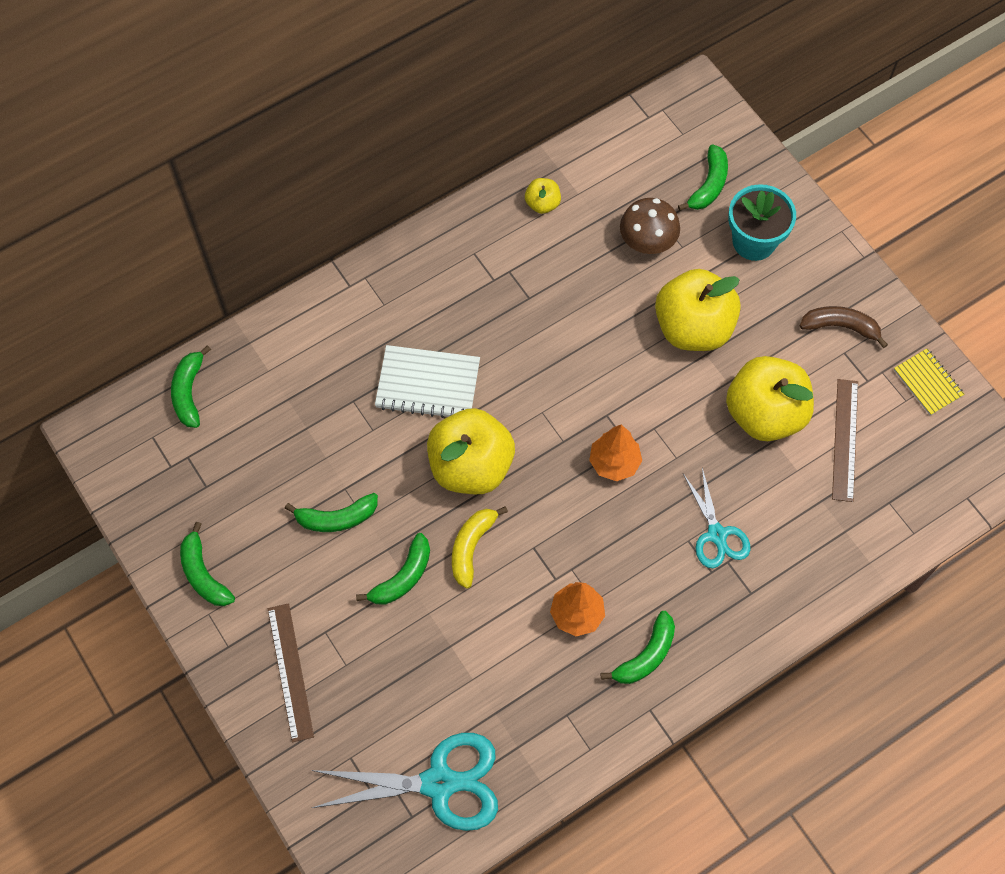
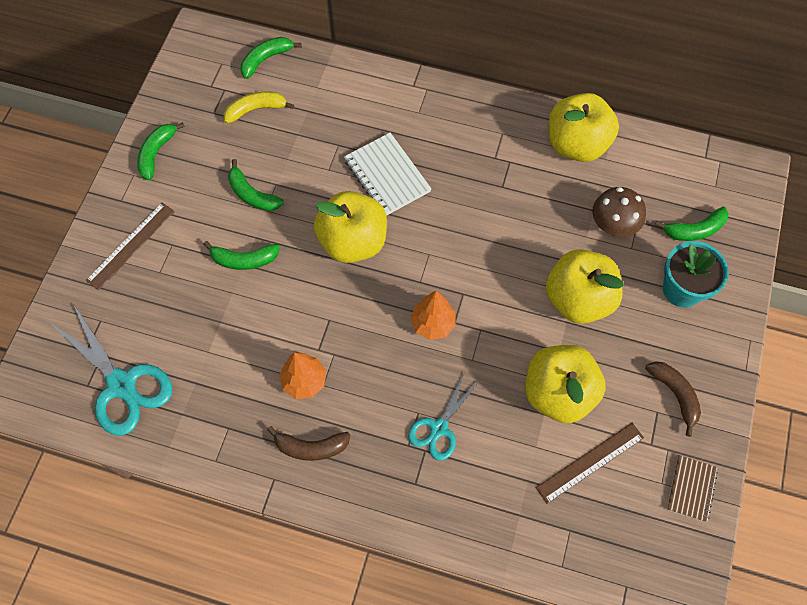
camera: 50 degrees right, 0 degrees up
(471, 547) = (298, 283): yellow banana -> yellow banana (256, 109)
(542, 204) = (576, 144): yellow apple -> yellow apple, size x2.21
(646, 655) = (311, 447): green banana -> brown banana
(928, 383) = (691, 489): yellow notebook -> brown notebook

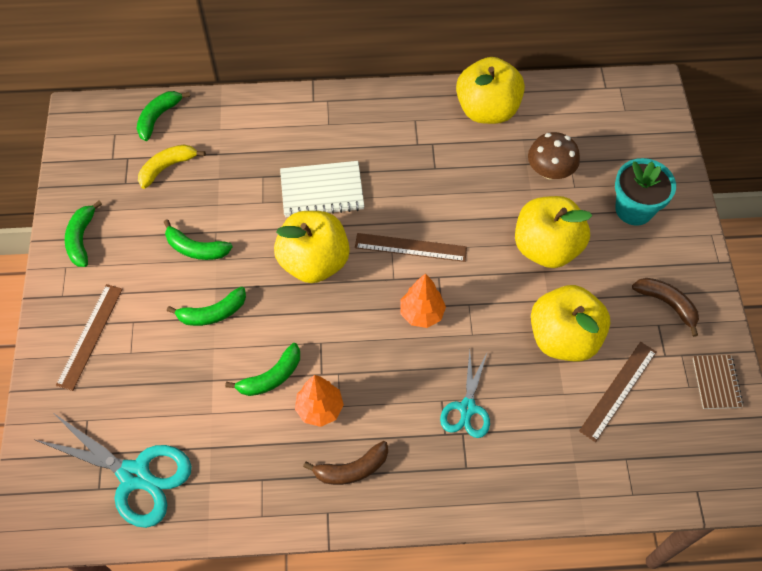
camera: 20 degrees left, 5 degrees down
(387, 176) = (322, 191): white notebook -> white notebook turned 45 degrees counterclockwise
(448, 257) = (410, 247): none -> brown ruler
(694, 230) = (623, 154): green banana -> green banana (271, 377)

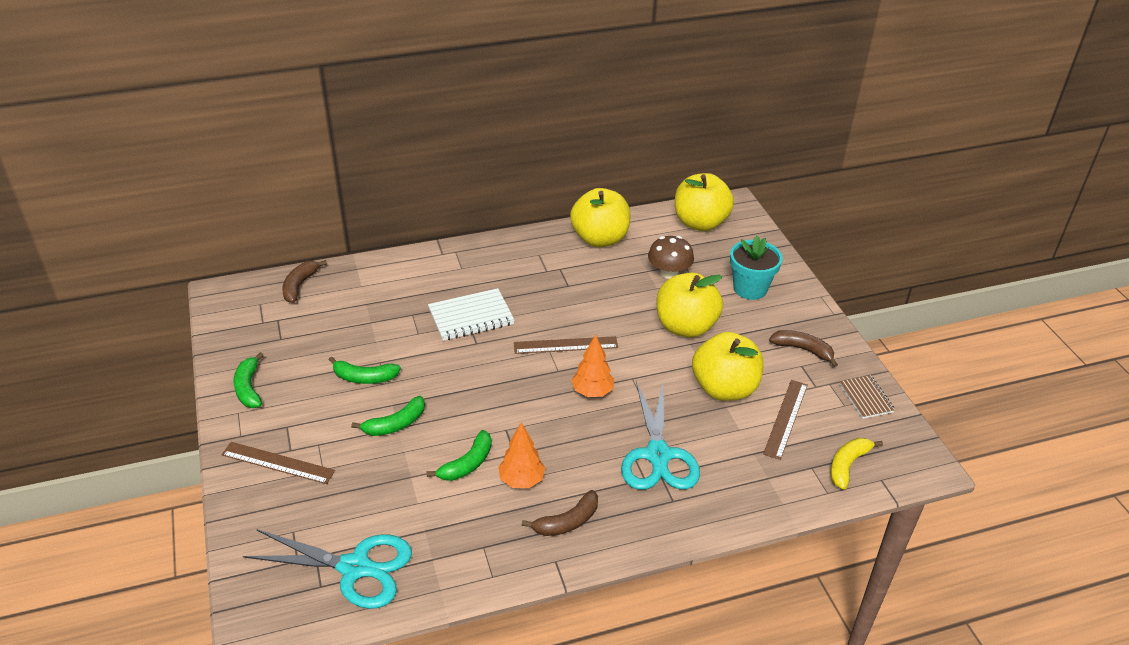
camera: 15 degrees left, 20 degrees down
(90, 336) = (278, 463): brown ruler -> brown ruler turned 75 degrees counterclockwise
(158, 117) = (299, 285): green banana -> brown banana
(167, 167) = (319, 321): yellow banana -> yellow banana (847, 465)
(314, 262) = (480, 370): yellow apple -> yellow apple (700, 223)
(467, 408) = (658, 455): turquoise scissors -> turquoise scissors, size x1.65

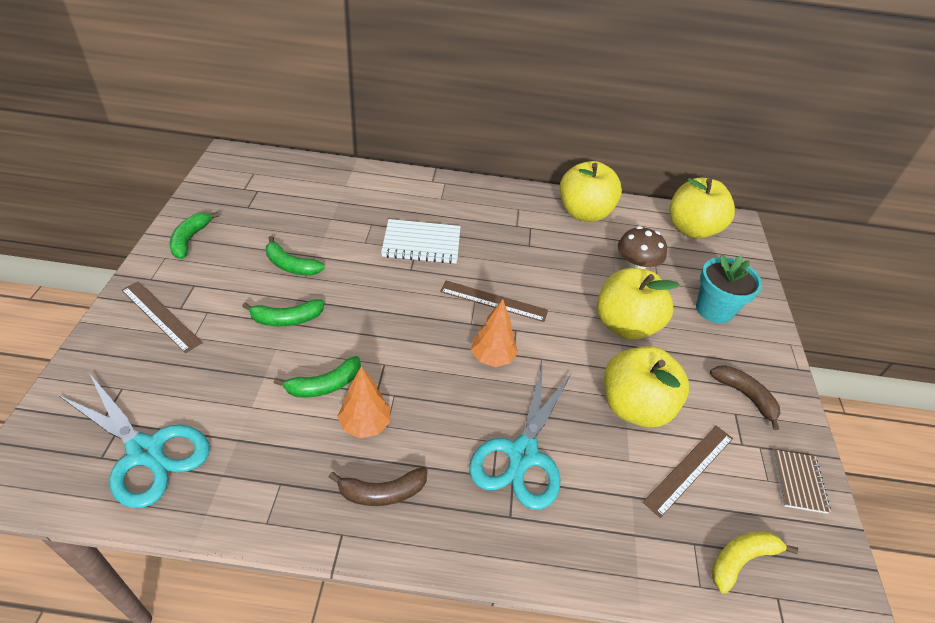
camera: 20 degrees right, 5 degrees up
(299, 285) = (295, 169): brown banana -> none

